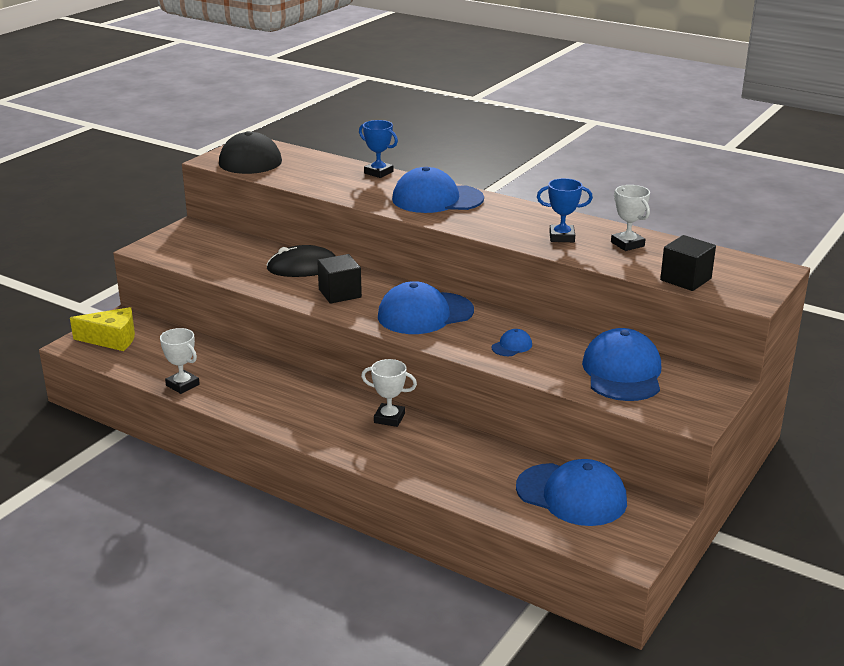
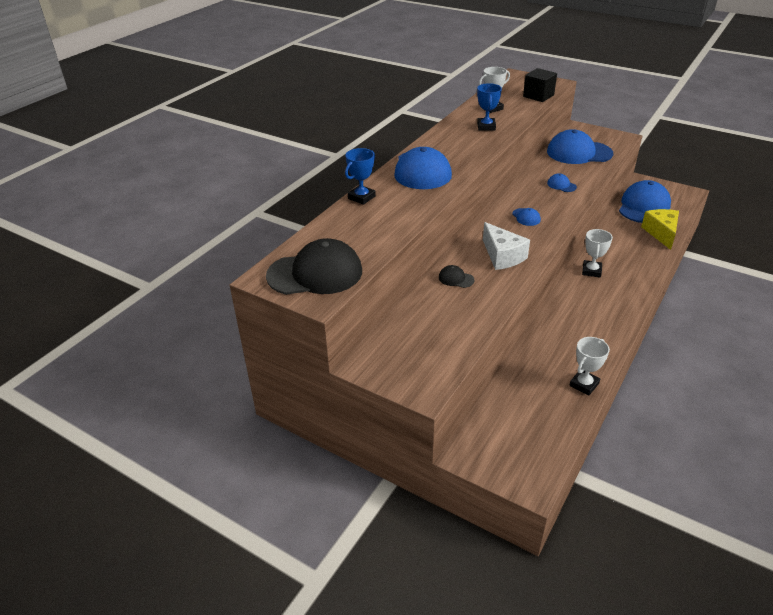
camera: 90 degrees left, 10 degrees up
(112, 339) = (514, 453): yellow cheese -> yellow cheese (661, 233)
(303, 267) = (456, 279): black mouse -> black cap
(340, 293) = (502, 256): black cube -> white cheese
(425, 314) = (526, 217): blue cap -> blue cap, size x0.43

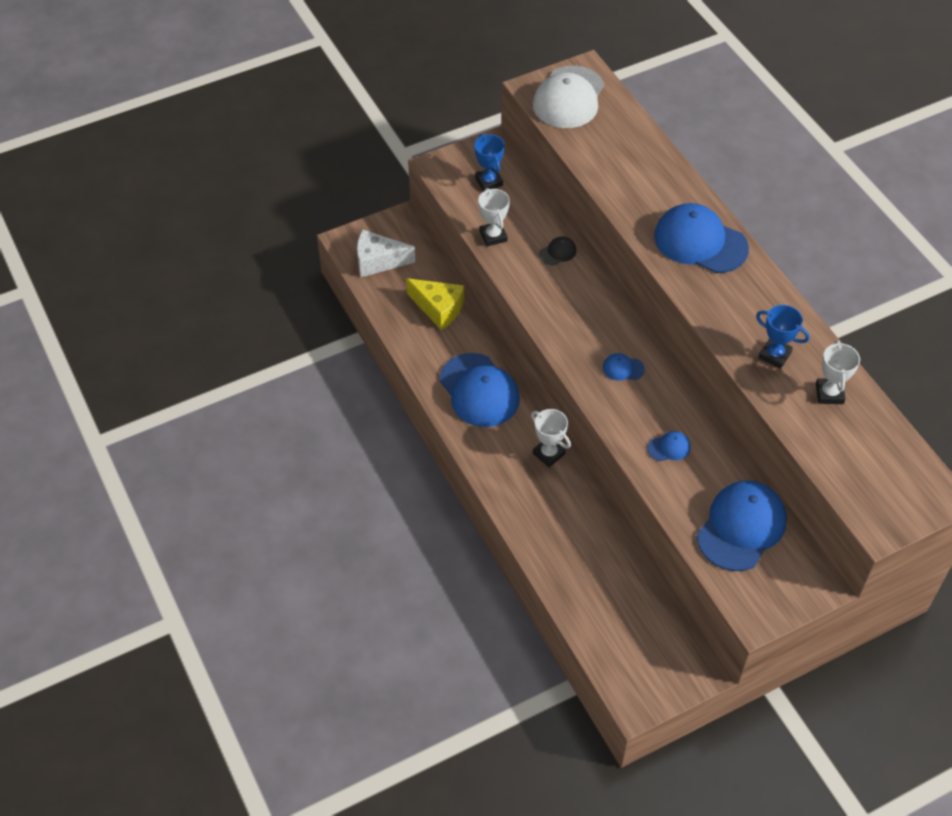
camera: 120 degrees right, 15 degrees up
(315, 273) = (568, 98): black cap -> white cap
(361, 197) = (674, 172): blue trophy -> blue trophy (489, 181)
(502, 256) = (567, 306): white cheese -> white cheese (378, 261)
(538, 96) = (841, 472): black cube -> none
(584, 384) = (406, 334): white trophy -> white trophy (493, 236)
(644, 206) = (638, 615): blue cap -> blue cap (479, 390)
(661, 233) = (568, 582): yellow cheese -> yellow cheese (439, 308)

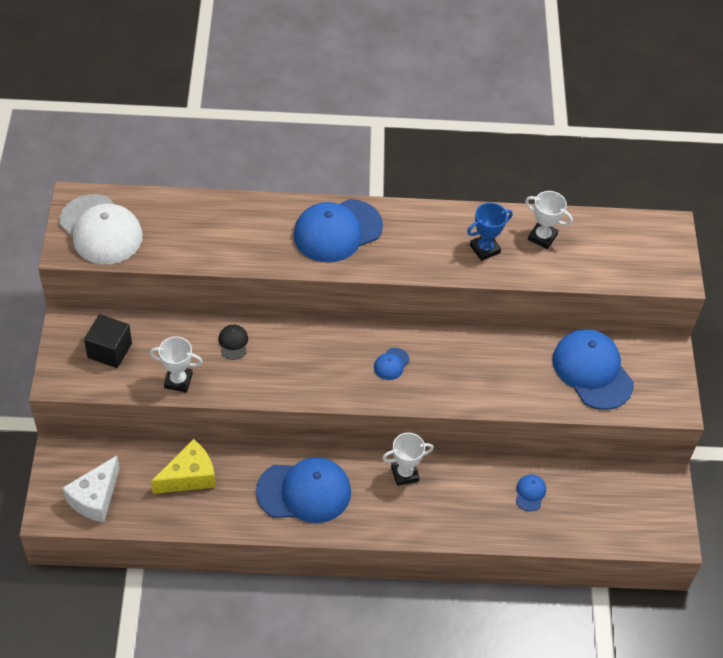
camera: 65 degrees left, 0 degrees up
(489, 181) = (109, 350): blue trophy -> black cube
(669, 447) = (490, 376): blue cap -> blue cap (530, 493)

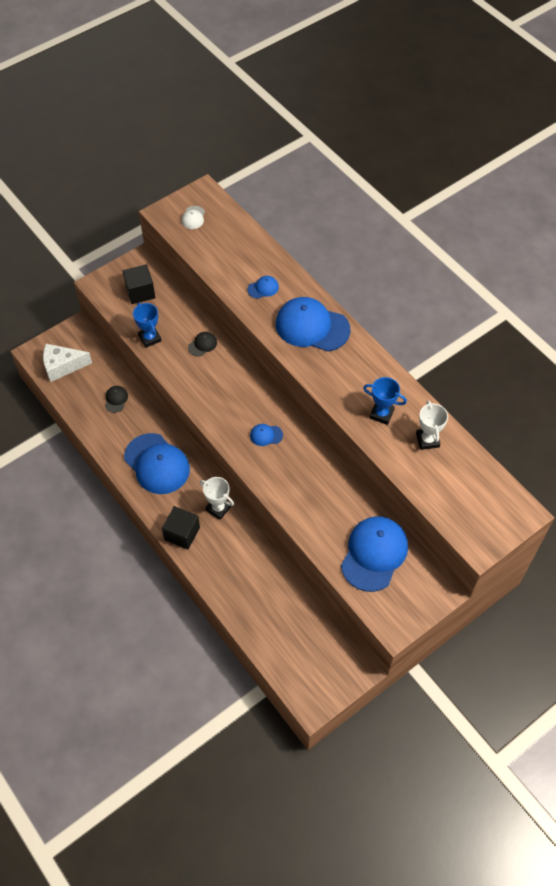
camera: 55 degrees right, 5 degrees up
(101, 230) = (193, 217): white cap -> white cap, size x0.43
(178, 381) = (150, 338): white trophy -> blue trophy
(189, 476) = (116, 399): yellow cheese -> black cap
(405, 523) = (182, 533): none -> black cube
(530, 493) = (269, 590): blue cap -> blue cap (263, 288)

